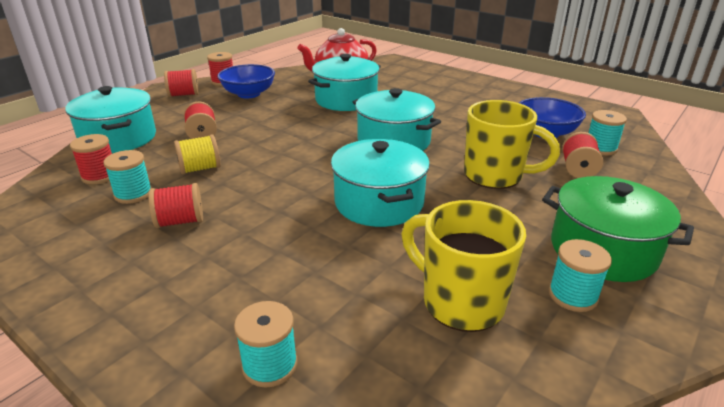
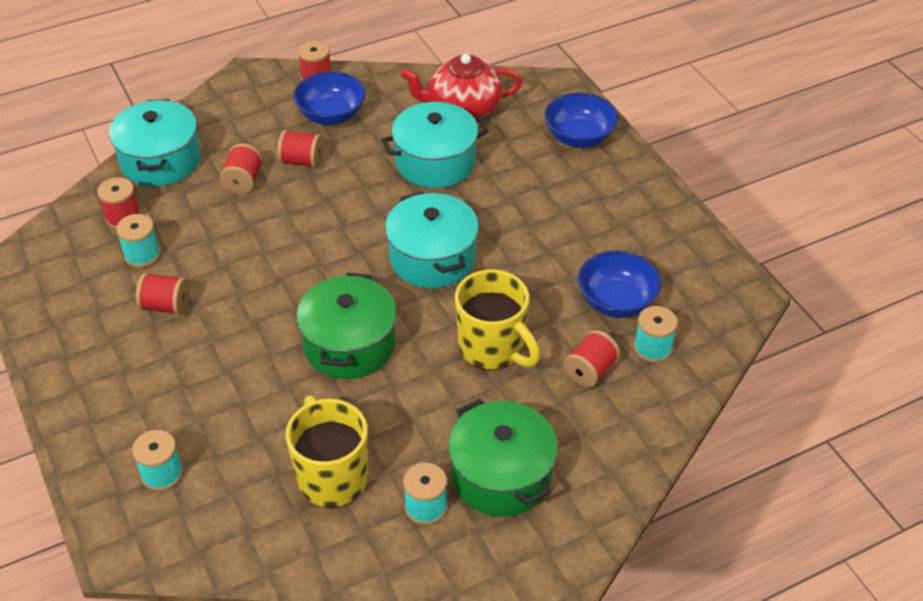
camera: 25 degrees right, 15 degrees up
(184, 95) = (259, 94): red spool -> red spool (302, 161)
(200, 169) = (215, 238): yellow spool -> none
(379, 202) = (349, 344): turquoise pot -> green pot
(427, 75) = (579, 137): none -> blue bowl

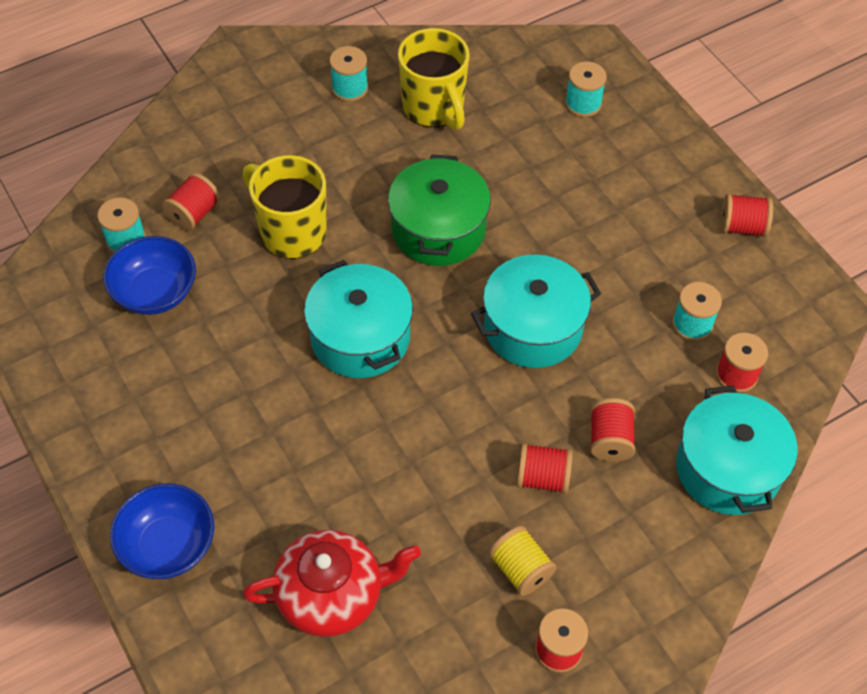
camera: 175 degrees right, 10 degrees up
(166, 306) = (641, 263): red spool -> red spool (742, 227)
(331, 115) = (520, 569): blue bowl -> yellow spool
(435, 162) = (366, 486): turquoise pot -> turquoise pot (533, 327)
(501, 475) = (284, 115): green pot -> none

